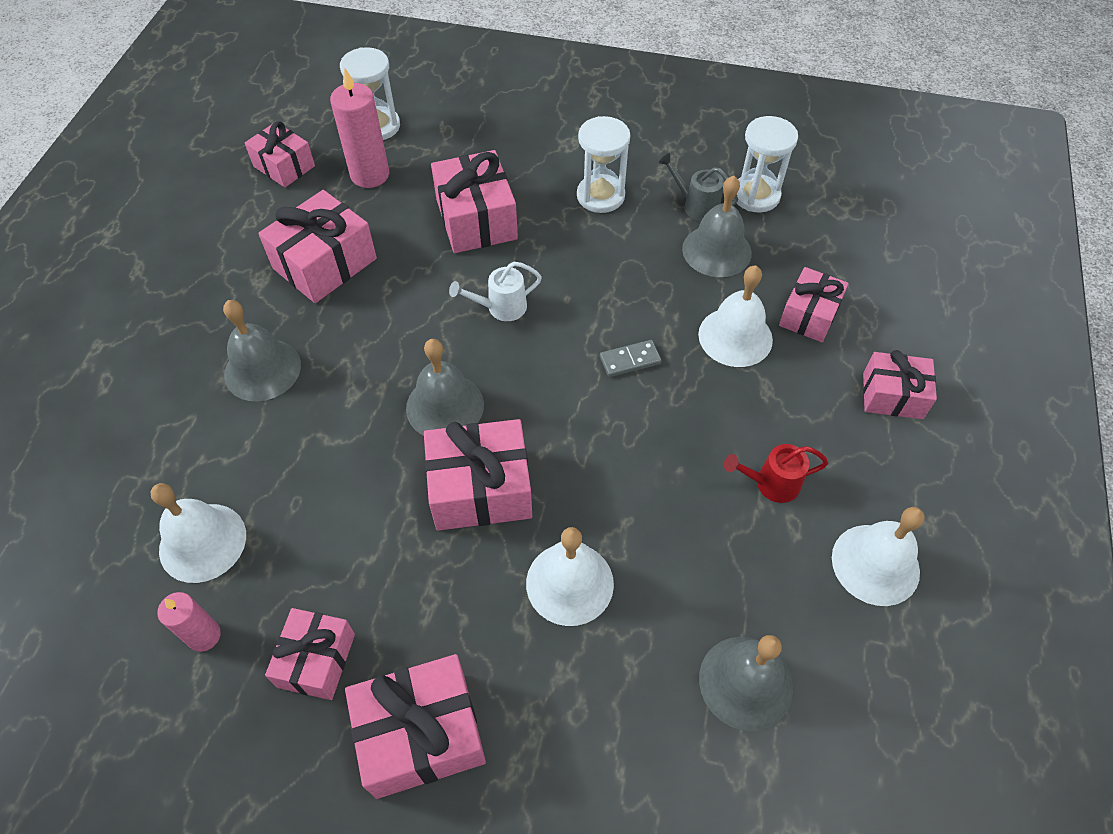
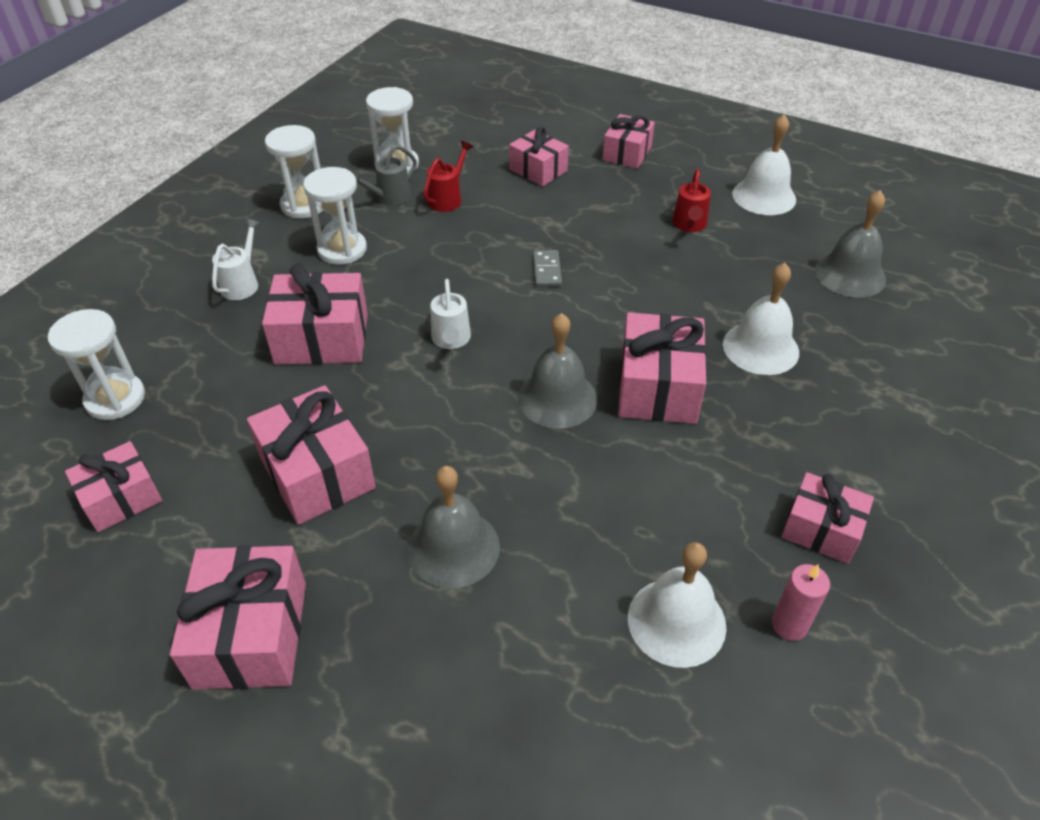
camera: 75 degrees left, 10 degrees down
(370, 175) = (196, 416): pink candle -> none
(421, 734) = (892, 462): pink gift -> pink gift (251, 634)
(529, 147) = (242, 283): none -> white watering can
(655, 150) = (304, 205): none -> white hourglass
(716, 250) = (448, 198): grey bell -> red watering can
(735, 336) = (544, 210): white bell -> none

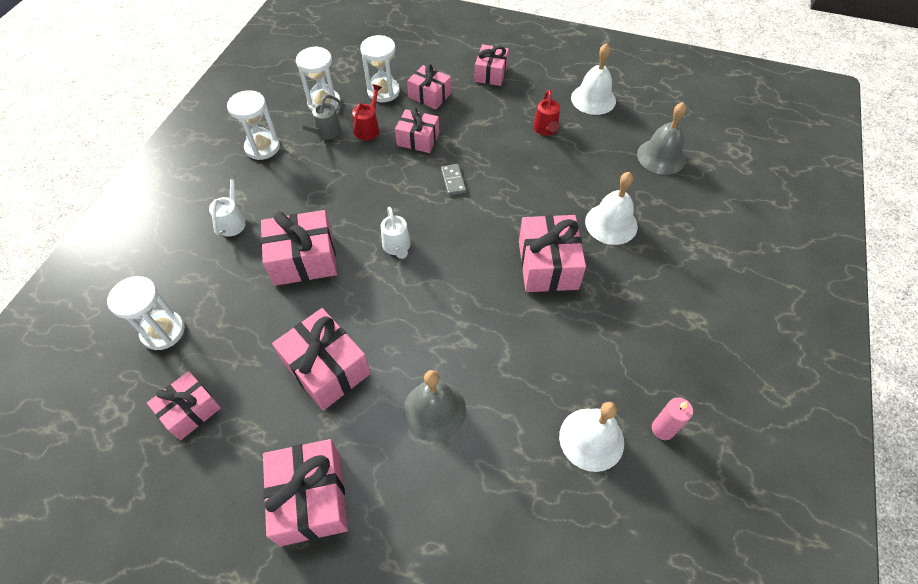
camera: 10 degrees left, 10 degrees up
(342, 249) = (300, 182): white hourglass -> white hourglass (383, 91)
(557, 398) = (481, 283): grey bell -> none
(821, 529) = (672, 356): pink gift -> pink gift (418, 139)

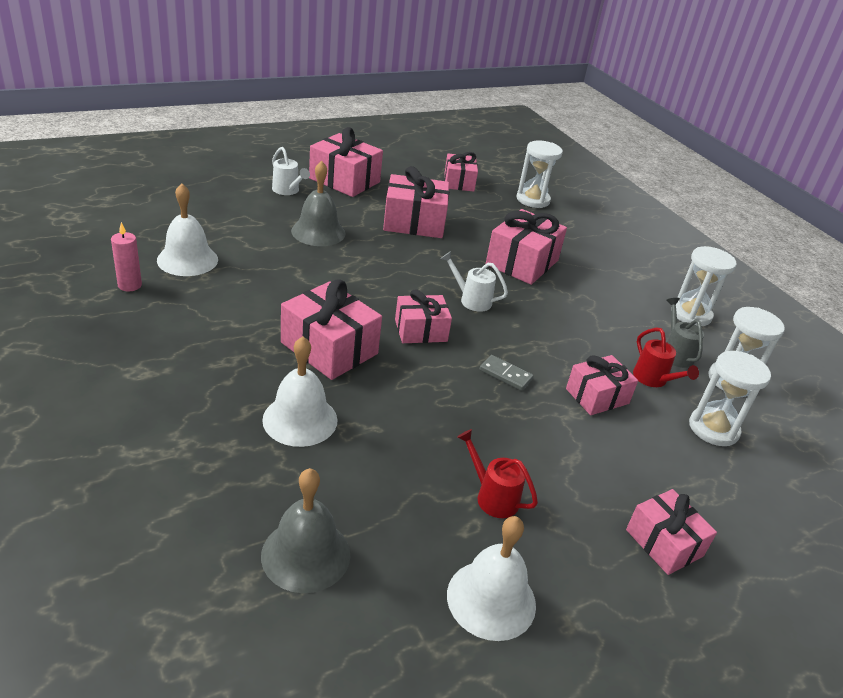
camera: 130 degrees right, 20 degrees down
(233, 221) = (606, 260): white watering can -> white watering can (287, 191)
(429, 96) = (669, 456): pink gift -> pink gift (421, 330)

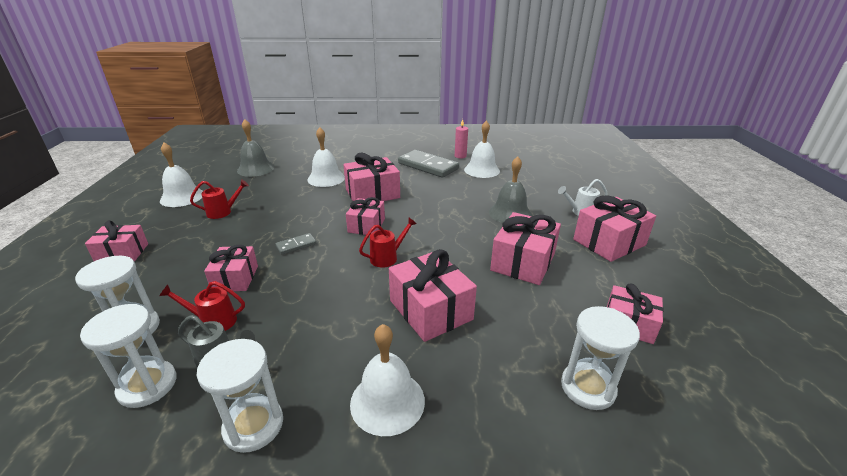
camera: 120 degrees right, 5 degrees down
(192, 313) = (428, 166): none -> grey domino
(471, 300) = (387, 257): white watering can -> red watering can
(618, 267) = (387, 401): none -> white bell

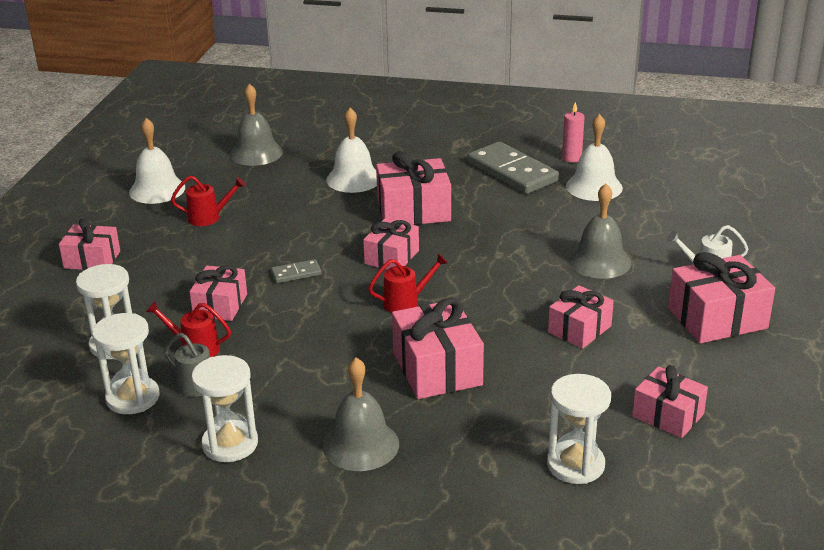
camera: 15 degrees right, 0 degrees up
(387, 401) = (361, 445): white bell -> grey bell
(523, 262) = (579, 329): pink gift -> pink gift, size x0.65

